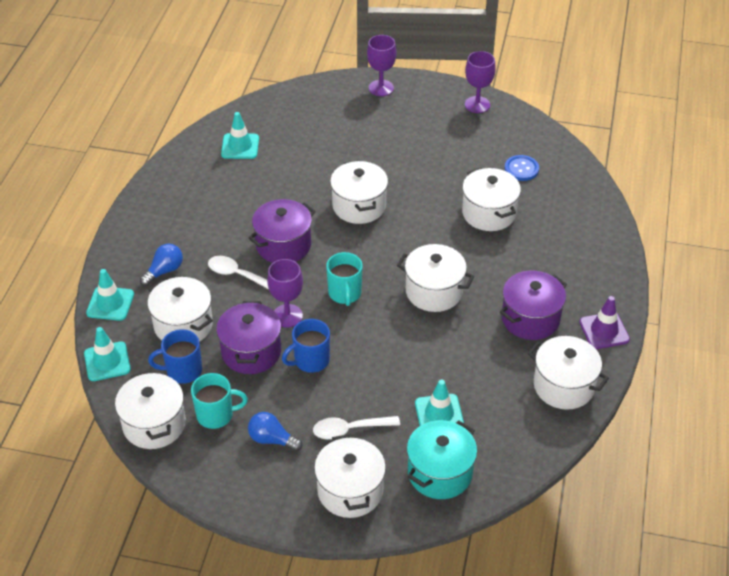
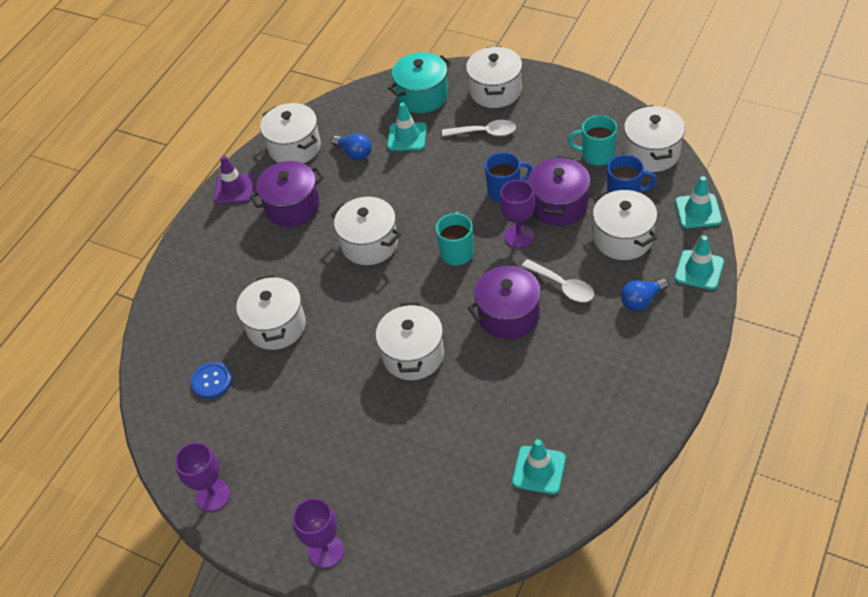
camera: 160 degrees left, 5 degrees up
(272, 439) = (551, 131): blue light bulb -> blue light bulb (354, 153)

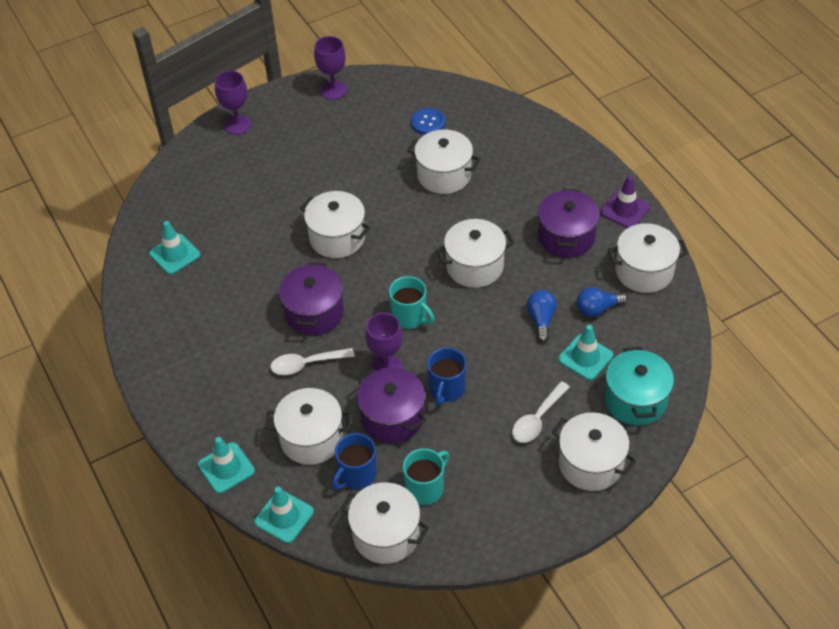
camera: 120 degrees right, 0 degrees up
(641, 300) = (239, 406): blue light bulb -> blue light bulb (541, 320)

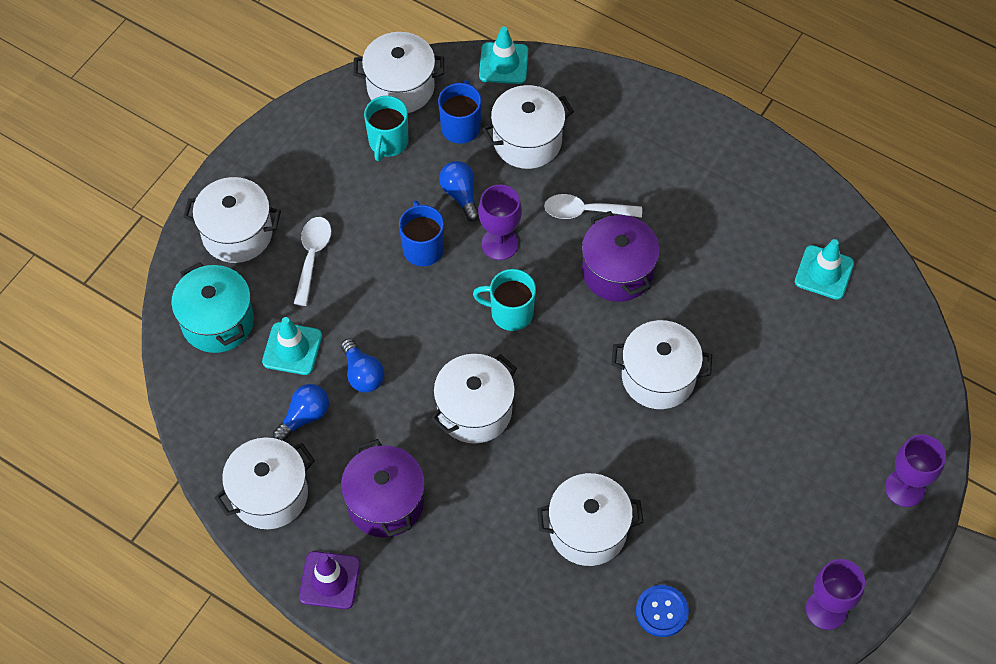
camera: 150 degrees right, 10 degrees up
(226, 468) = (588, 81): turquoise traffic cone -> none
(306, 364) = (585, 211): white spoon -> white spoon turned 135 degrees counterclockwise
(392, 418) = (460, 195): purple pot -> blue light bulb

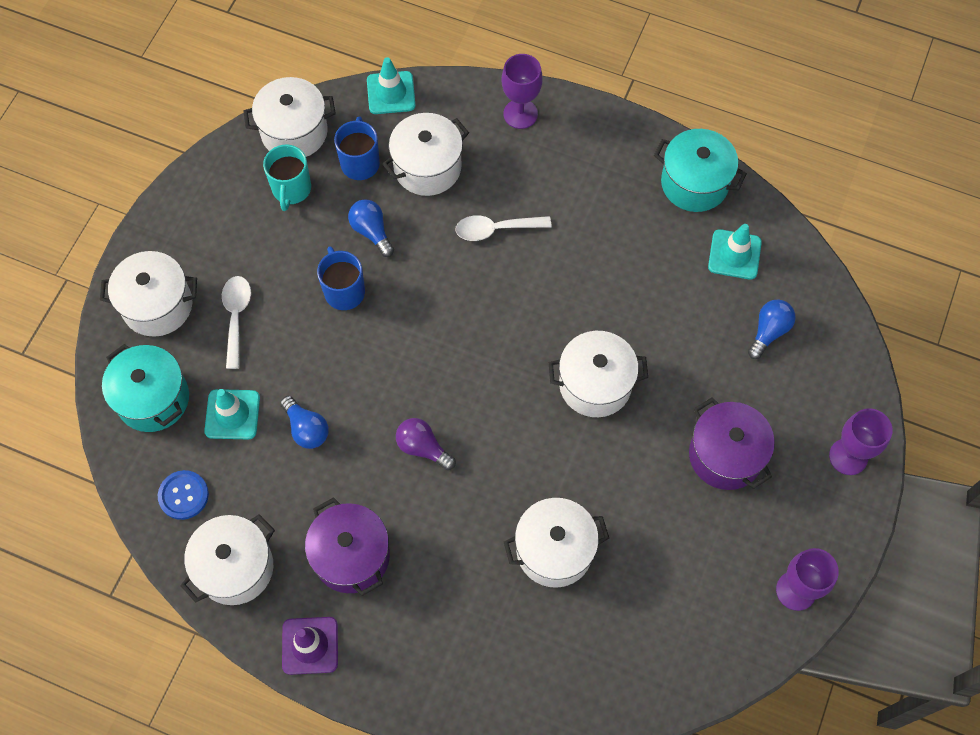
camera: 10 degrees left, 5 degrees up
(304, 417) = (256, 482): blue light bulb -> blue light bulb (768, 332)
(474, 410) = (423, 448): white pot -> purple light bulb
(499, 244) = (418, 275): purple goblet -> purple goblet (520, 114)
(510, 313) = (441, 343): turquoise mug -> none
(617, 271) = (537, 285): purple pot -> purple pot (725, 455)
(661, 611) = (639, 620): blue button -> blue button (183, 495)
(795, 196) = (694, 183): none -> turquoise pot

